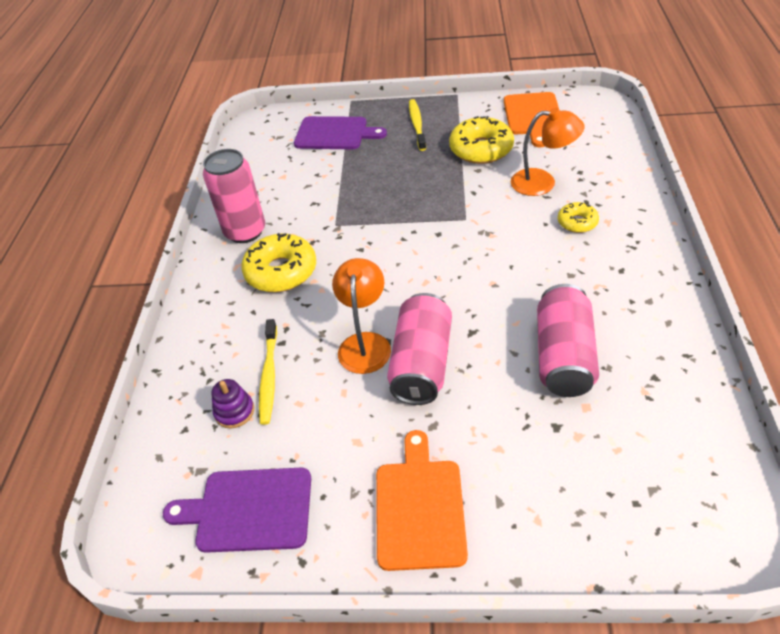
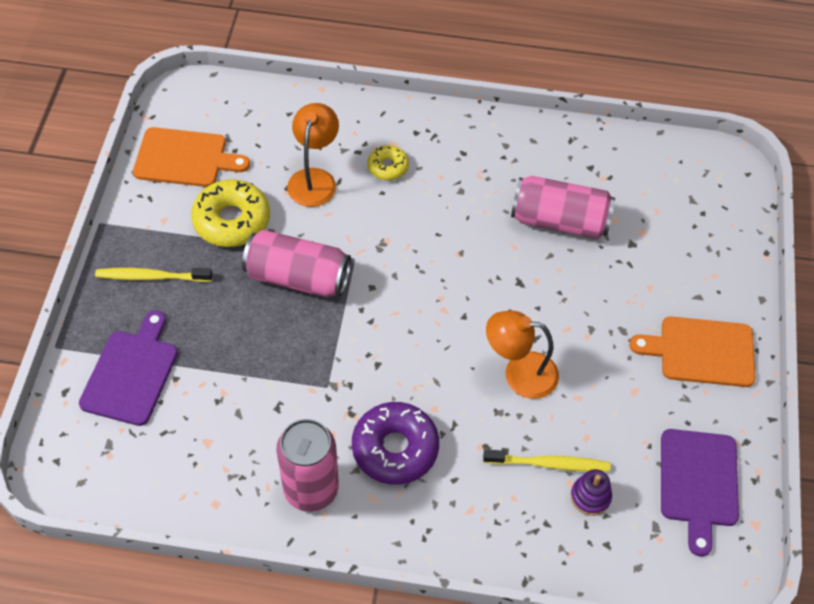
camera: 90 degrees left, 10 degrees up
(281, 271) = (395, 448): yellow donut -> purple donut
(421, 363) = (552, 329): pink can -> pink can (298, 277)

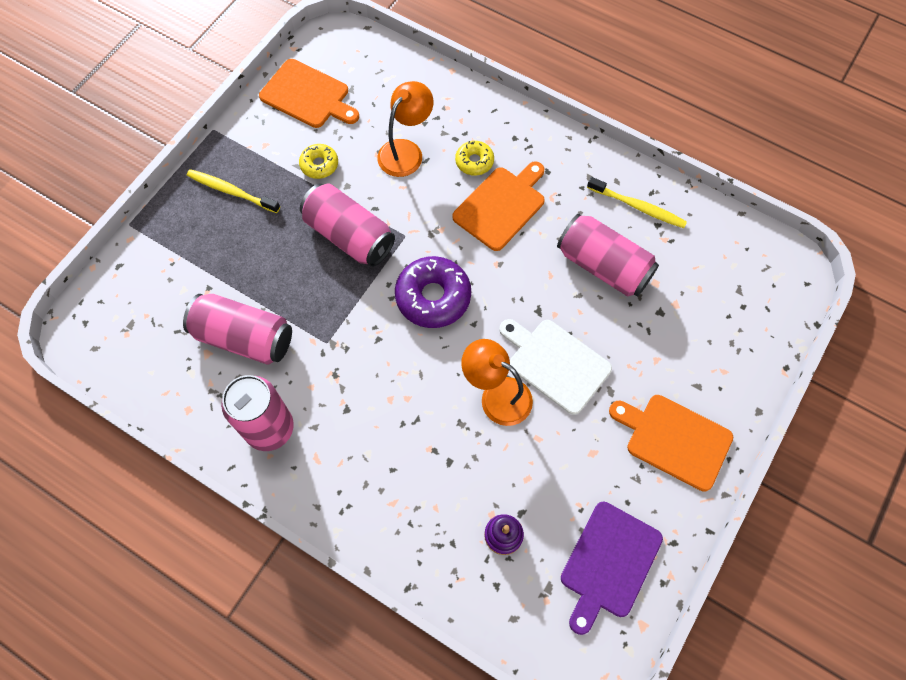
camera: 25 degrees right, 10 degrees up
(131, 373) = (176, 270): purple cutting board -> none
(232, 221) = (319, 165): yellow donut -> yellow donut, size x0.55
(239, 412) = (244, 337): none -> pink can
(395, 448) = (356, 421): purple donut -> purple donut (433, 297)
(435, 199) = (501, 206): none -> orange cutting board
(549, 464) = (482, 489): yellow toothbrush -> yellow toothbrush (638, 207)
(560, 324) = (555, 363): none -> white cutting board

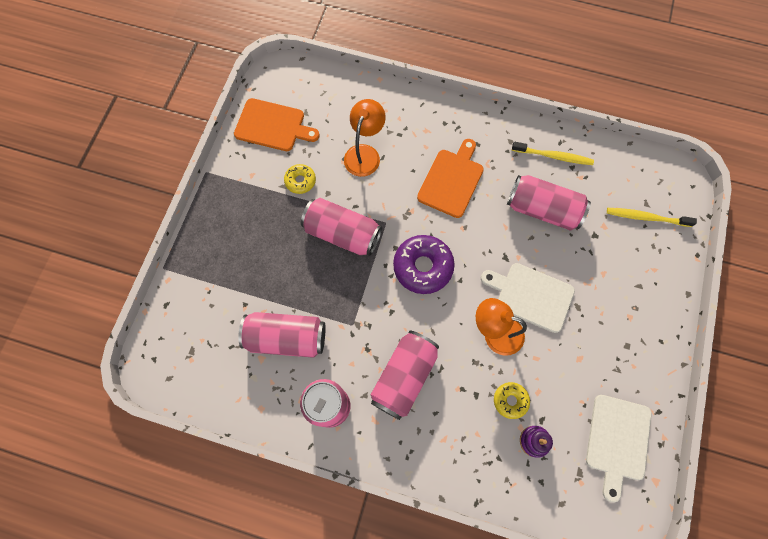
camera: 15 degrees left, 5 degrees up
(231, 191) = (237, 220): yellow toothbrush -> yellow toothbrush (646, 217)
(368, 417) = (404, 376): none -> pink can
(474, 162) = (420, 149): yellow donut -> yellow donut (510, 400)
(608, 563) = (617, 441): purple cutting board -> white cutting board
(674, 439) = (635, 332): orange cutting board -> none

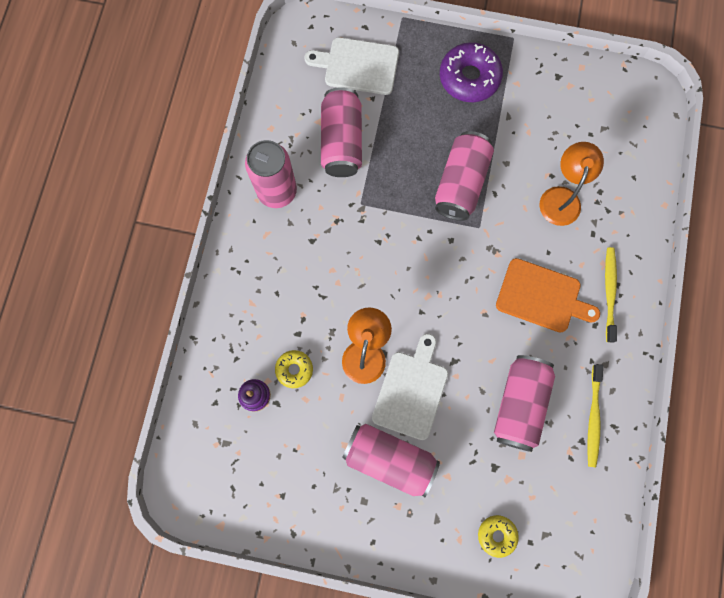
camera: 85 degrees right, 5 degrees up
(273, 126) = (580, 96): orange cutting board -> none
(300, 181) = (517, 133): yellow donut -> yellow donut (496, 535)
(364, 153) = (561, 197): orange lamp -> orange lamp turned 90 degrees counterclockwise
(404, 376) = (311, 259): pink can -> pink can (389, 459)
(423, 267) = (432, 271): purple donut -> purple donut (469, 78)
(617, 441) = (259, 485): white cutting board -> white cutting board (358, 66)
(646, 217) = (526, 533): yellow toothbrush -> yellow toothbrush (609, 292)

